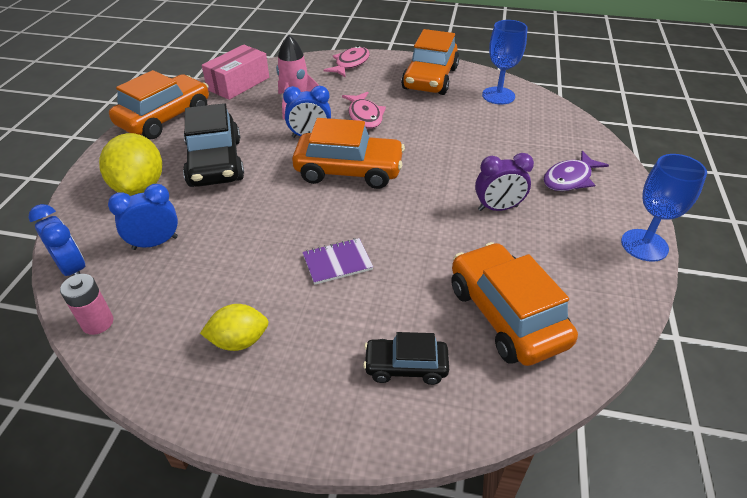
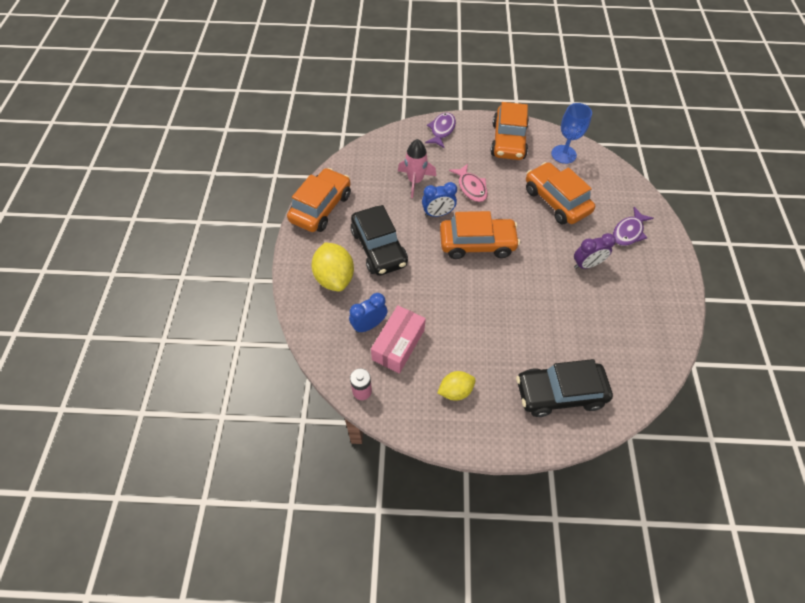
camera: 10 degrees left, 15 degrees up
(73, 269) = (324, 353): blue clock -> none
(238, 83) = (362, 163): pink box -> pink box (398, 344)
(337, 262) = (495, 324): purple notebook -> none
(350, 64) = (441, 130): pink fish -> purple fish
(406, 366) = (559, 393): black car -> black car, size x1.80
(506, 315) = (609, 348): orange car -> orange car (556, 201)
(644, 245) = (683, 283): blue goblet -> none

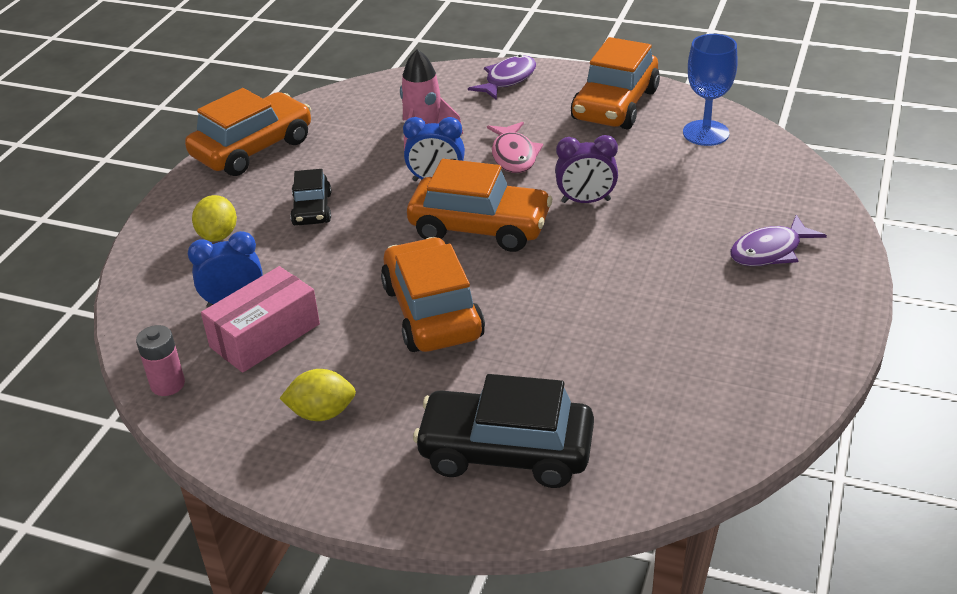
camera: 20 degrees right, 20 degrees down
(334, 277) = (218, 235): yellow lemon -> yellow lemon, size x0.62
(379, 248) = (312, 209): black car -> black car, size x0.56
(556, 201) = (655, 191): orange car -> orange car (432, 312)
(586, 264) = (662, 283): purple clock -> purple clock (586, 201)

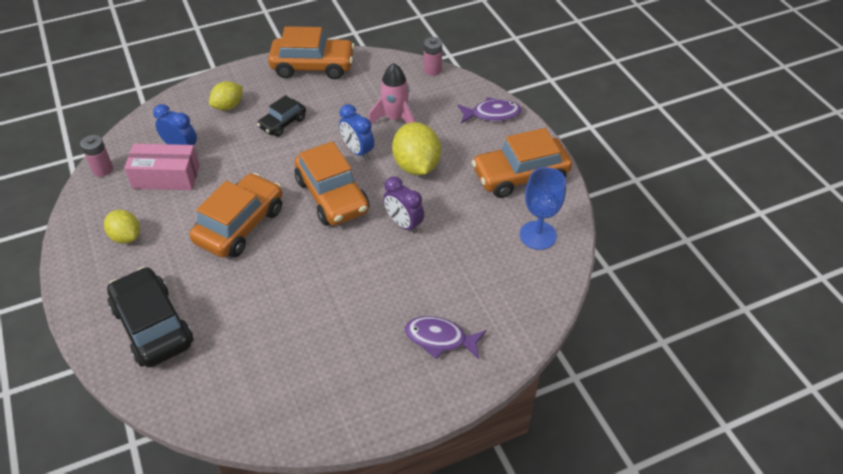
camera: 45 degrees right, 10 degrees up
(388, 81) = (432, 70): none -> pink battery
(514, 155) = (416, 166): pink fish -> yellow lemon

